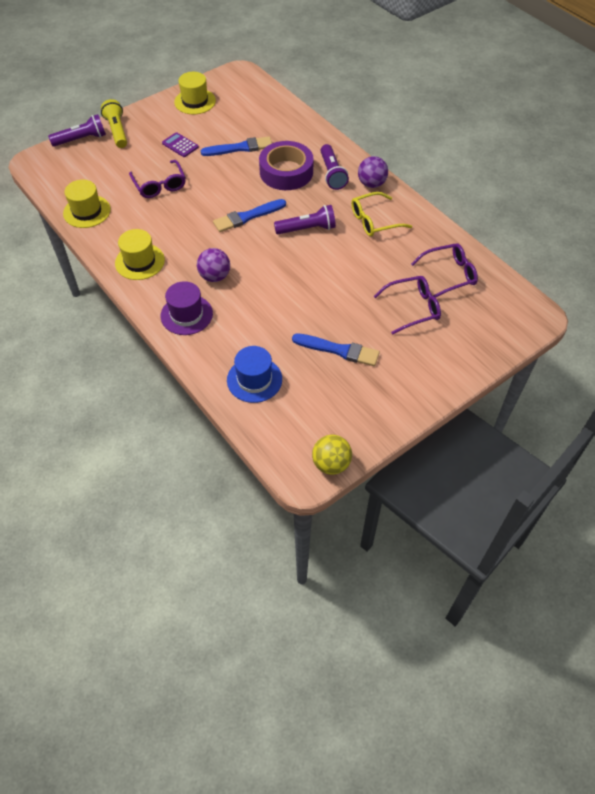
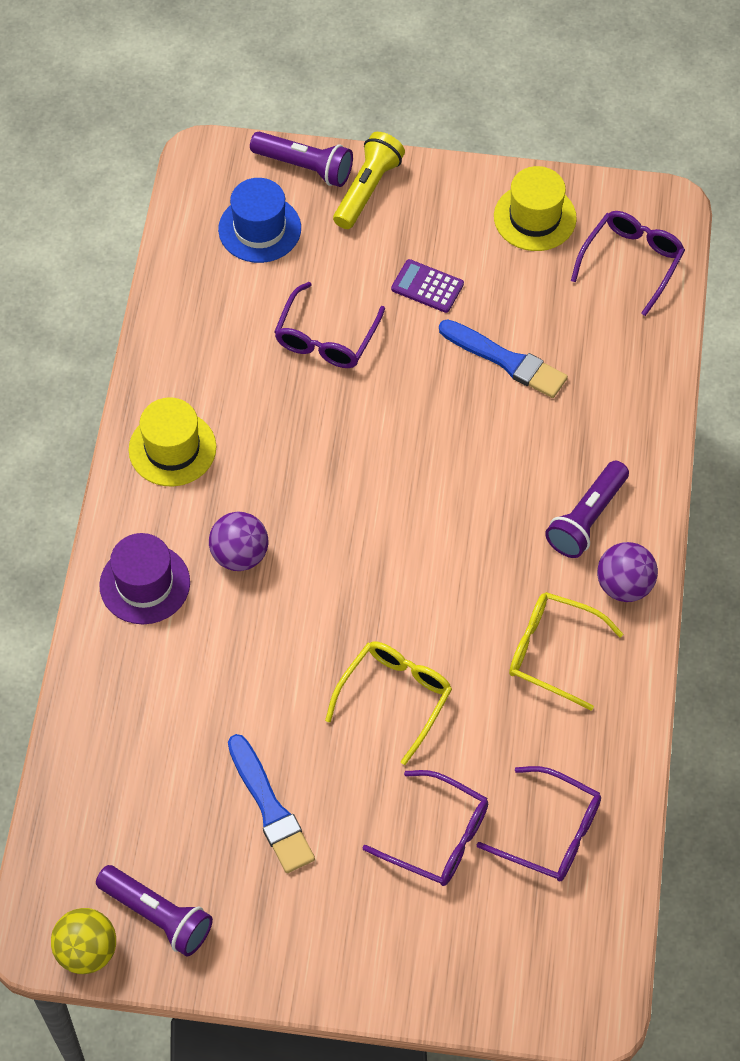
camera: 45 degrees right, 5 degrees up
(87, 211) = (189, 306): yellow hat -> none
(180, 145) = (427, 287): purple calculator -> purple calculator turned 60 degrees counterclockwise
(247, 93) = (631, 262): none -> purple glasses
(247, 216) = (385, 493): blue brush -> none
(254, 379) = (124, 754): blue hat -> blue hat (259, 229)
(286, 172) = (524, 460): purple tape -> none
(307, 229) = (443, 584): purple flashlight -> purple flashlight (157, 915)
(337, 277) = (395, 697): none -> yellow glasses

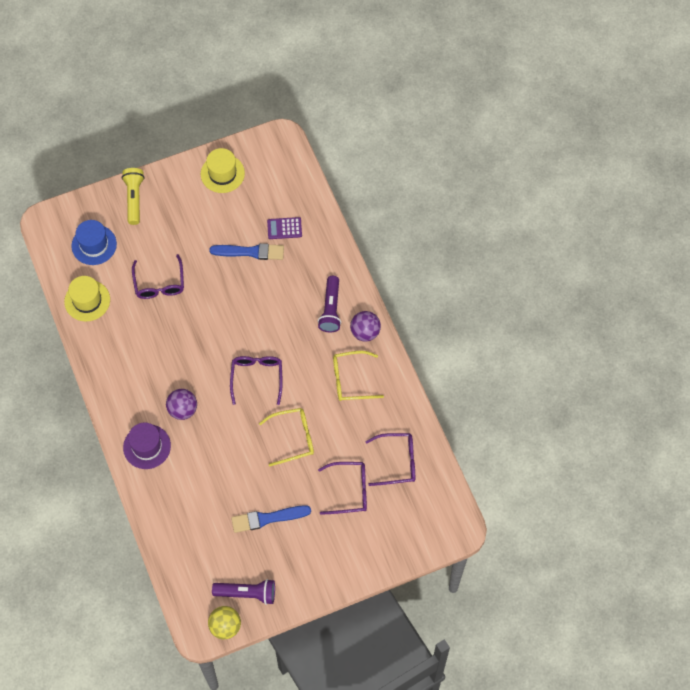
camera: 30 degrees left, 5 degrees up
(172, 448) = (119, 375): yellow hat -> yellow hat (87, 300)
(270, 808) = (268, 518): blue brush -> blue brush turned 135 degrees clockwise
(304, 167) = (96, 202): purple flashlight -> none
(395, 697) = (293, 438): yellow glasses -> yellow glasses turned 75 degrees clockwise
(427, 287) = (192, 234): purple calculator -> purple calculator (284, 228)
(631, 262) = (280, 173): purple glasses -> purple glasses (257, 377)

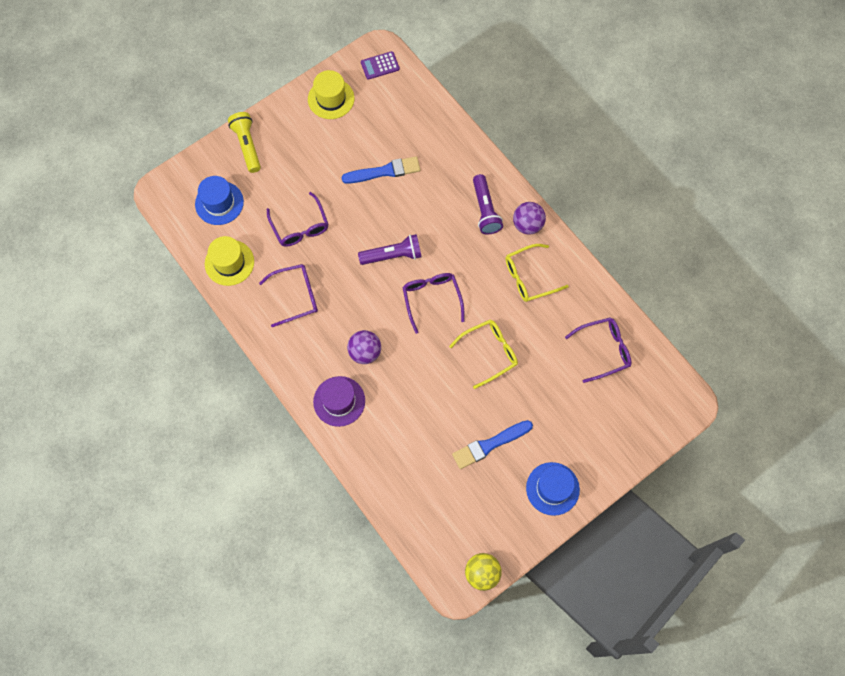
camera: 15 degrees left, 5 degrees up
(247, 593) = (493, 531): purple flashlight -> purple flashlight (392, 255)
(284, 228) = (411, 139): purple calculator -> purple calculator (380, 66)
(311, 571) = (552, 488): none -> blue hat
(349, 490) = (565, 393): purple glasses -> purple glasses (296, 296)

